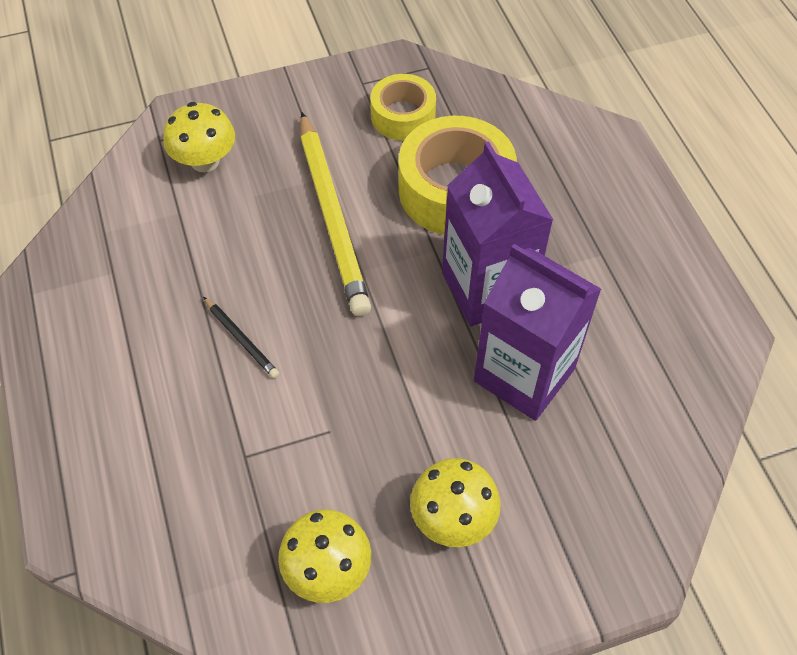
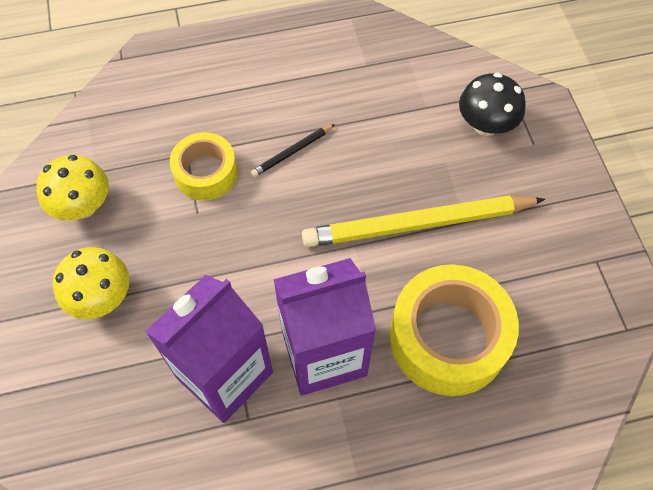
camera: 95 degrees right, 5 degrees up
(205, 161) = (485, 125): yellow mushroom -> black mushroom
(403, 116) = (550, 296): yellow tape -> yellow tape (206, 173)

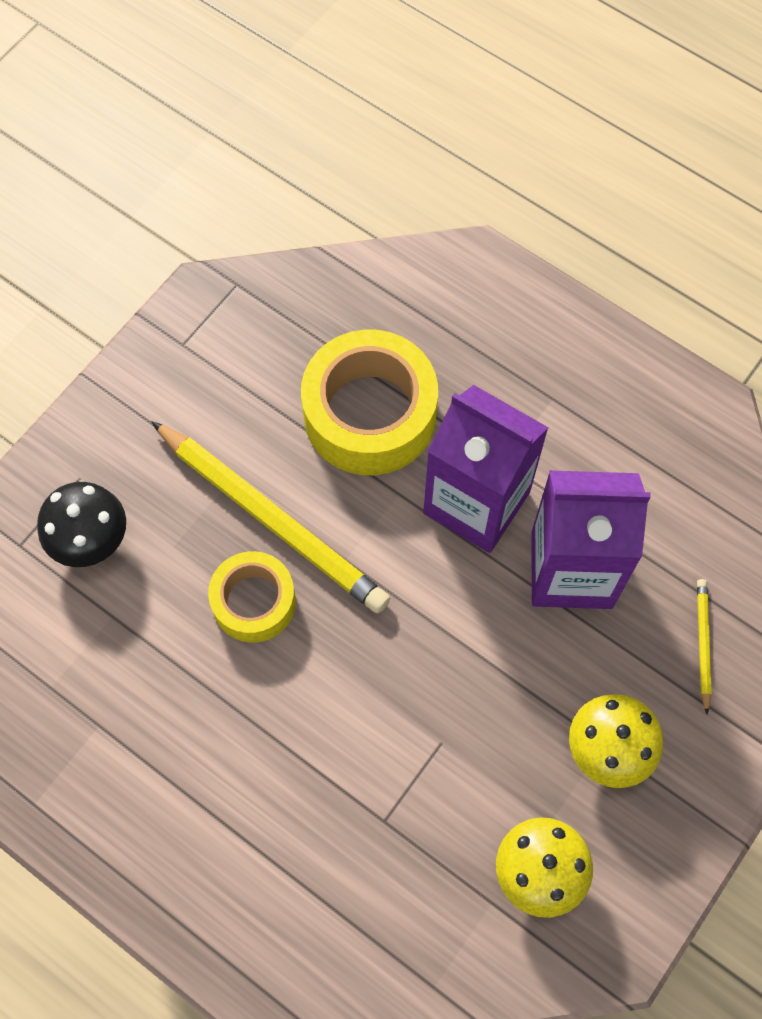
camera: 130 degrees left, 5 degrees up
(98, 414) = (702, 644): none -> yellow pencil
(206, 173) = (389, 777): yellow tape -> yellow tape (254, 602)
(292, 152) = (288, 709): black pencil -> none

